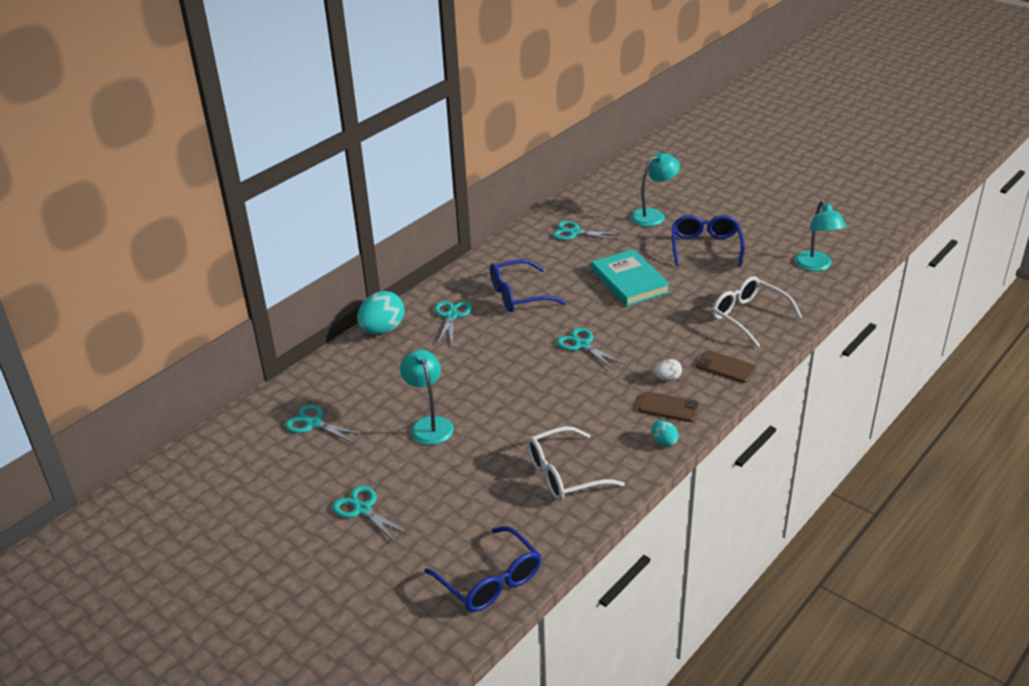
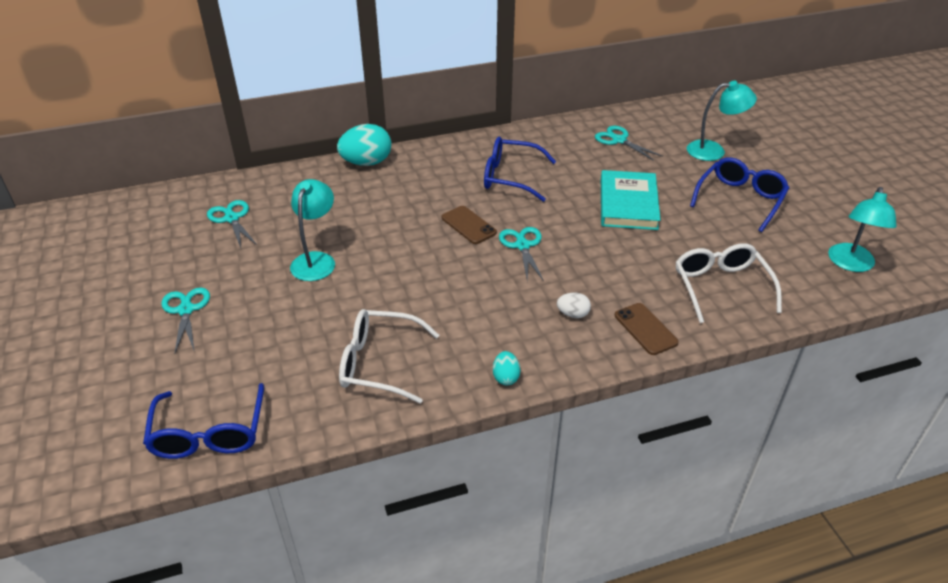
camera: 30 degrees right, 5 degrees up
(451, 316) = (434, 173): turquoise scissors -> none
(668, 407) = (545, 344): brown phone -> brown phone (468, 225)

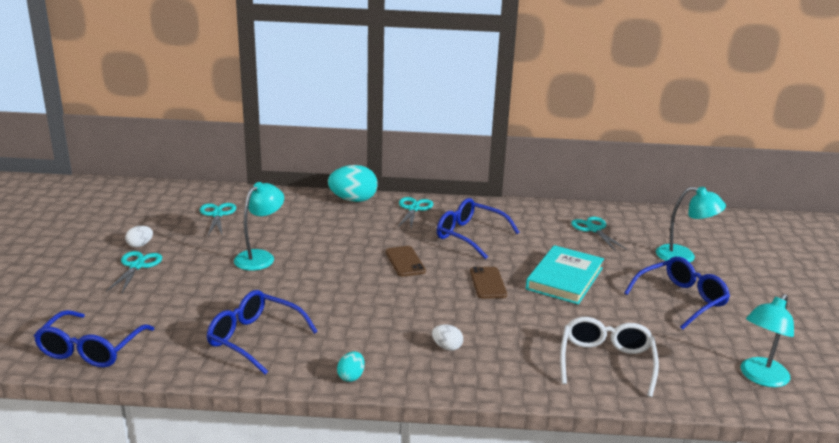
camera: 20 degrees right, 15 degrees down
(170, 281) = (140, 245): none -> white egg
(379, 363) = (254, 339): white glasses -> blue glasses
(522, 245) = (441, 287): turquoise scissors -> turquoise scissors (414, 209)
(645, 329) = (506, 375): brown phone -> brown phone (487, 283)

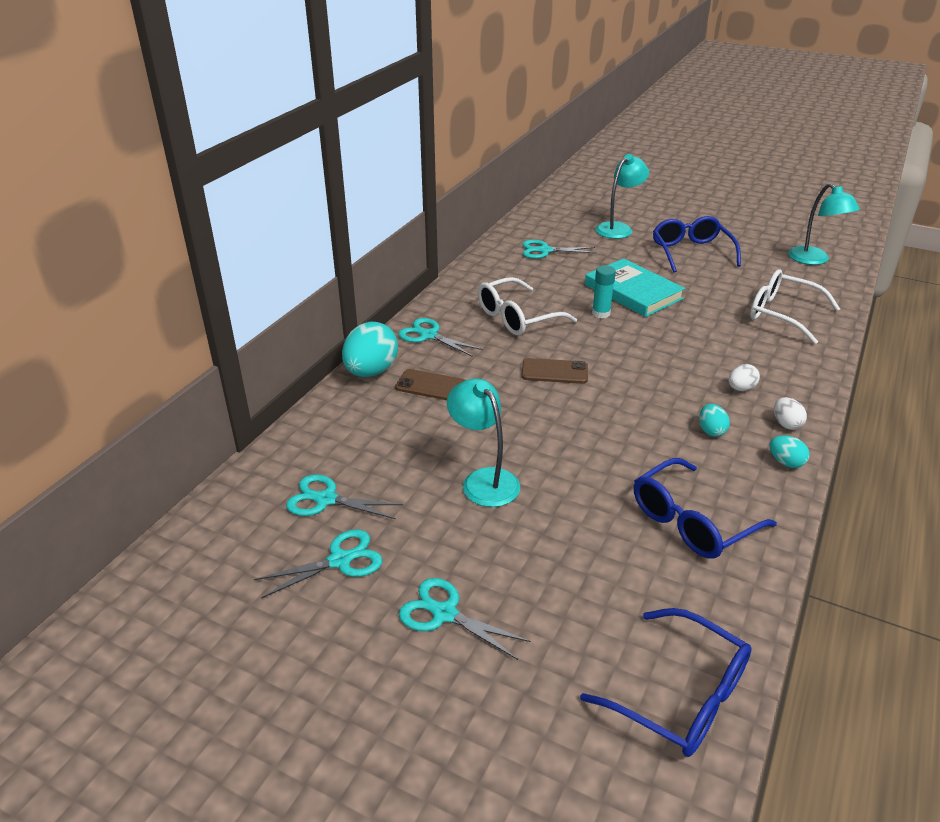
camera: 65 degrees left, 10 degrees up
(140, 245) = (374, 602): white egg -> white egg (786, 424)
(169, 229) = (340, 560): none -> turquoise scissors
(372, 337) = (711, 431): none -> turquoise egg
(470, 235) = (517, 317): blue glasses -> white glasses
(487, 283) = (624, 334): brown phone -> brown phone (431, 386)
(511, 268) = (601, 313): none -> turquoise glue stick

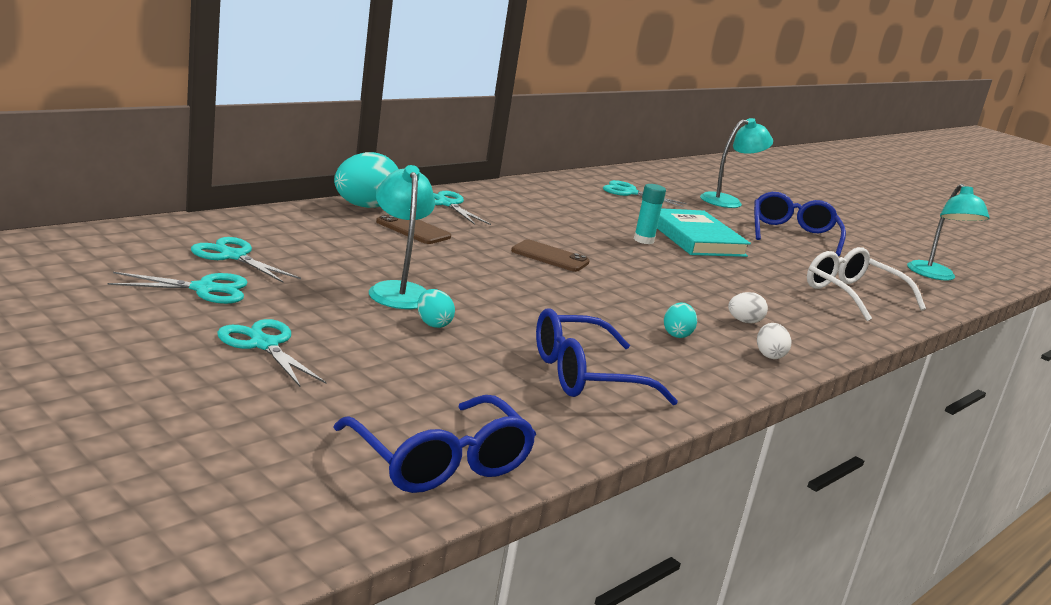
camera: 15 degrees right, 15 degrees down
(517, 317) = (551, 219): white glasses -> none
(785, 462) = (738, 375): turquoise egg -> turquoise egg (433, 324)

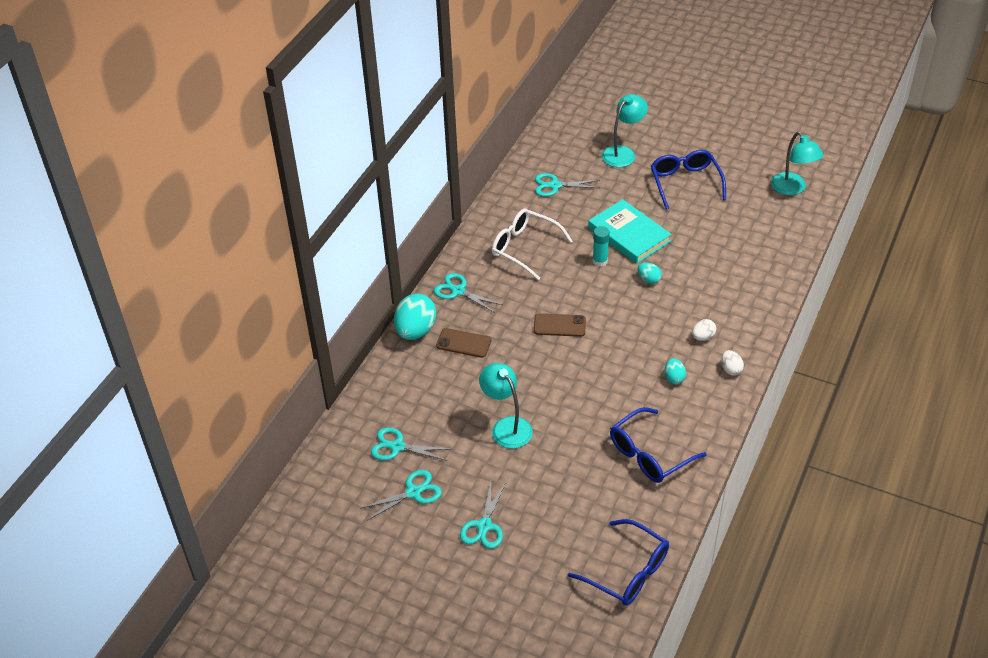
camera: 15 degrees left, 25 degrees up
(264, 344) = (484, 526): turquoise scissors -> turquoise scissors turned 105 degrees counterclockwise
(433, 324) = (547, 451): turquoise egg -> turquoise egg (648, 279)
(852, 295) = (751, 256): white glasses -> white glasses (525, 248)

